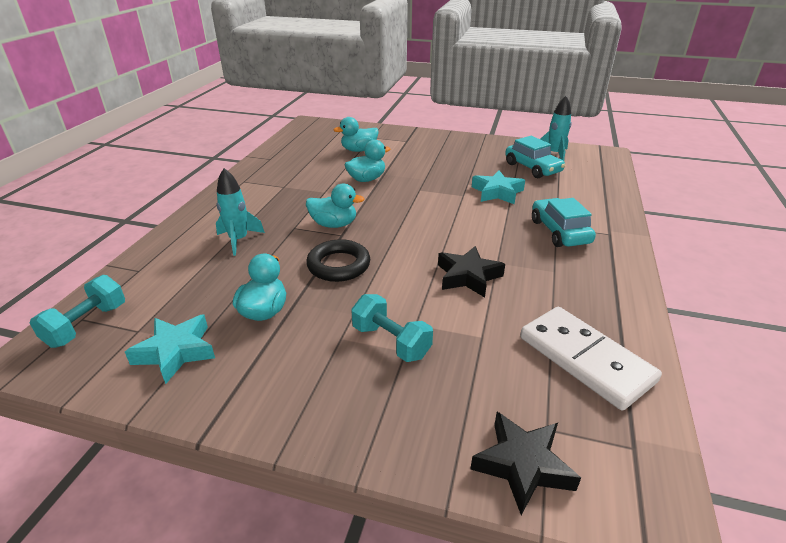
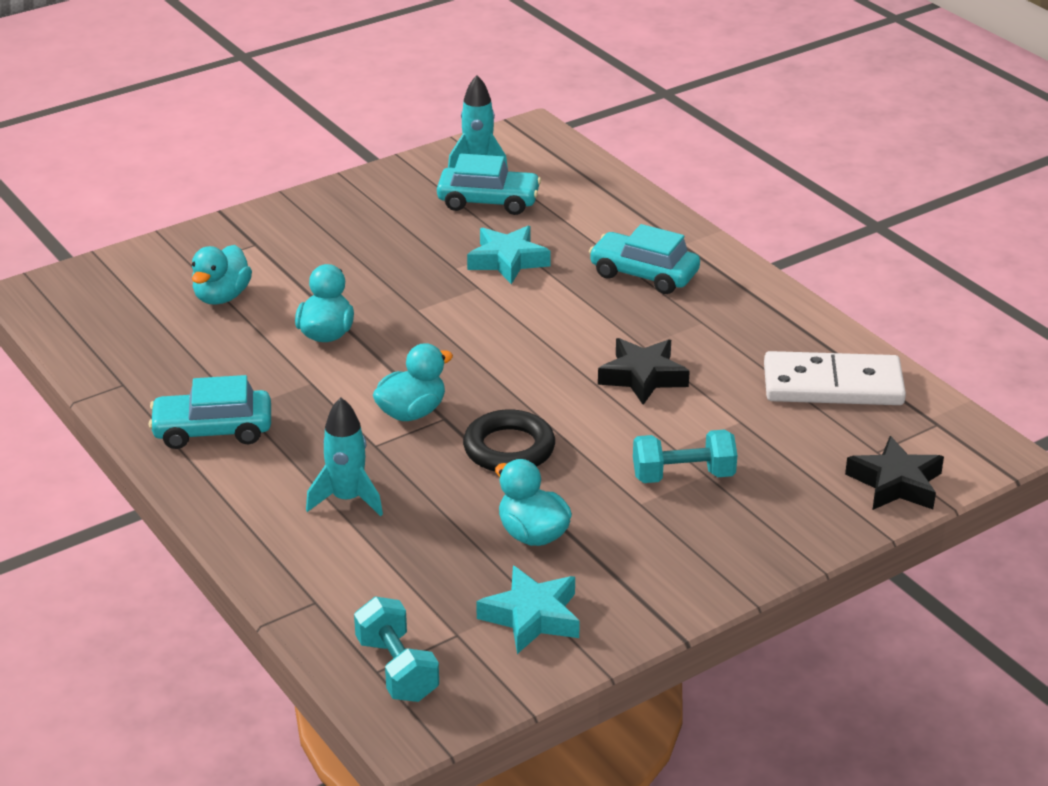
camera: 50 degrees left, 0 degrees up
(258, 187) = (213, 430): none -> turquoise car

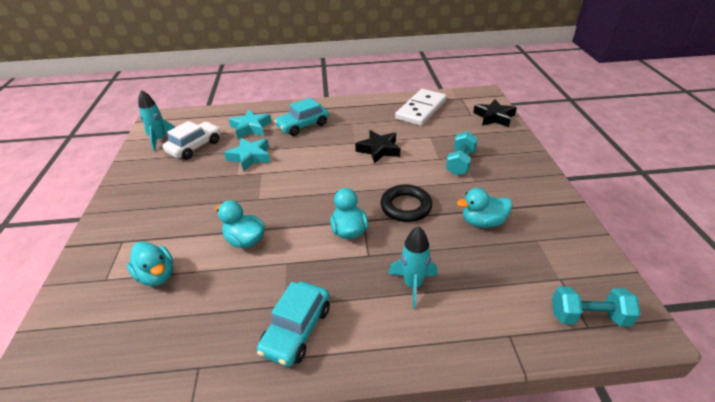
camera: 60 degrees left, 5 degrees up
(488, 201) = (195, 147): turquoise car -> white car
(532, 617) = (553, 245): turquoise star -> turquoise star (251, 128)

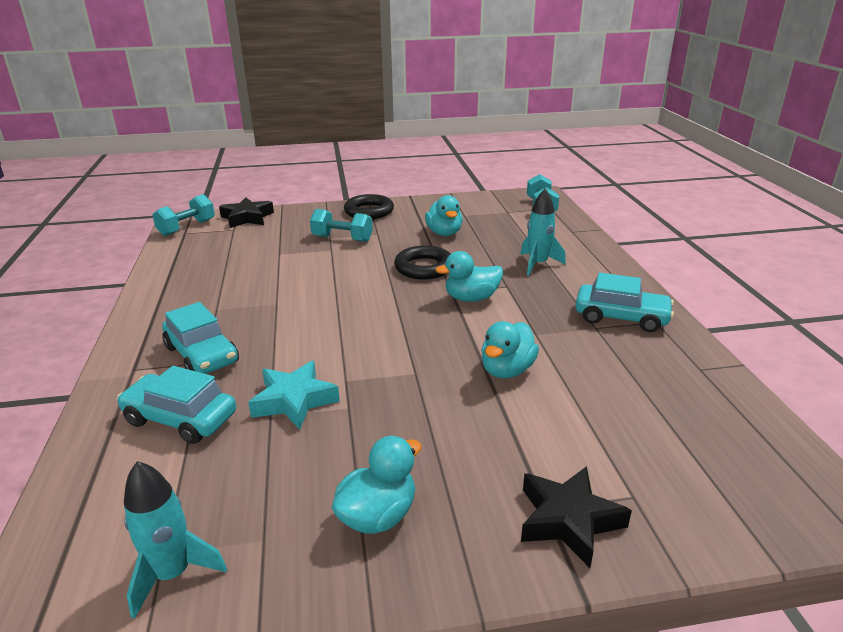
camera: 95 degrees left, 10 degrees down
(157, 275) = (600, 437): turquoise duck -> turquoise duck (378, 515)
(195, 147) = (232, 490): white car -> none
(251, 128) = (180, 418): turquoise star -> turquoise car
(378, 150) = (302, 285): black star -> black star (568, 520)
(421, 109) = (202, 258): white domino -> none
(470, 97) = (187, 228): none -> turquoise dumbbell
(526, 175) = (369, 211): none -> black ring

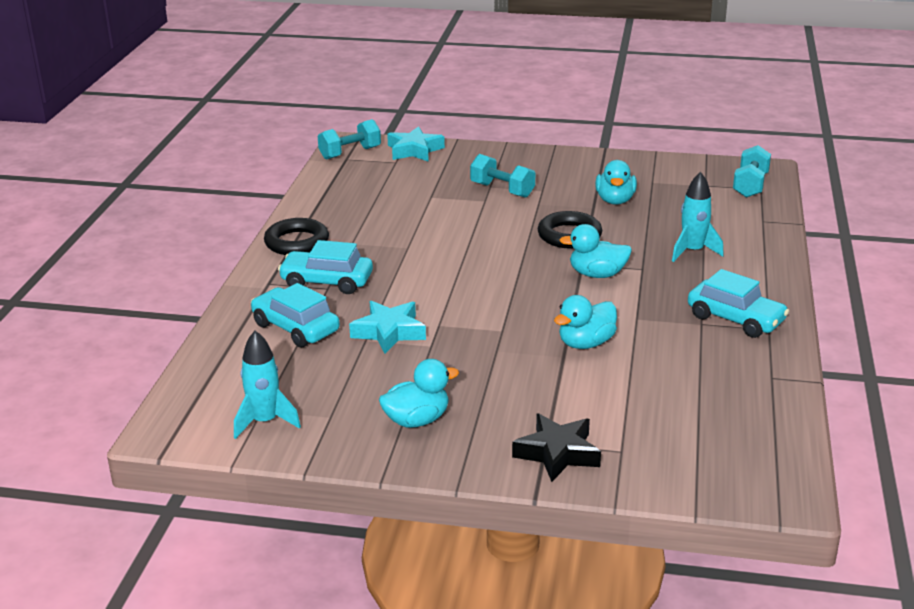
camera: 20 degrees right, 0 degrees up
(202, 355) = (327, 282): turquoise car -> turquoise car turned 120 degrees clockwise
(247, 218) = (414, 150): black star -> turquoise star
(369, 211) = (547, 162): black ring -> black ring (297, 242)

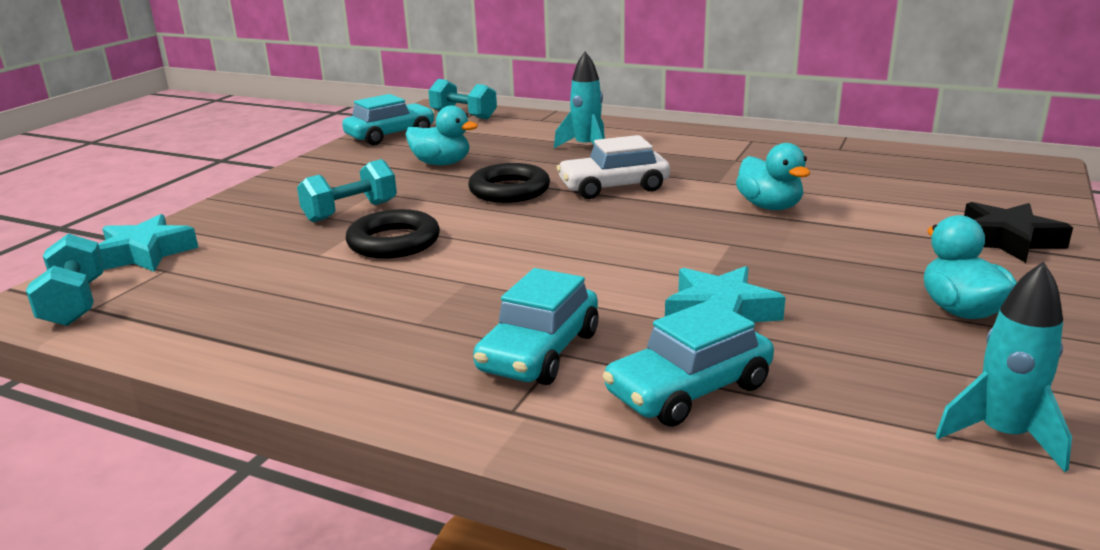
camera: 75 degrees left, 5 degrees down
(297, 242) = (373, 372): black ring -> black ring (394, 242)
(597, 274) = (613, 187): turquoise duck -> white car
(735, 319) = (731, 148): turquoise car -> turquoise car (390, 135)

